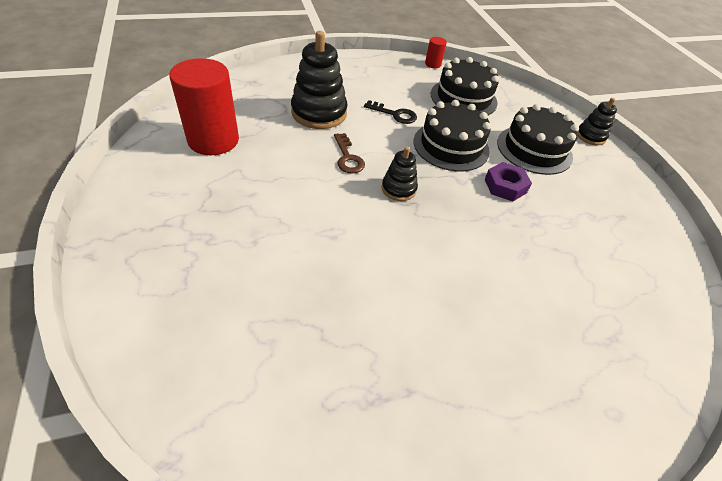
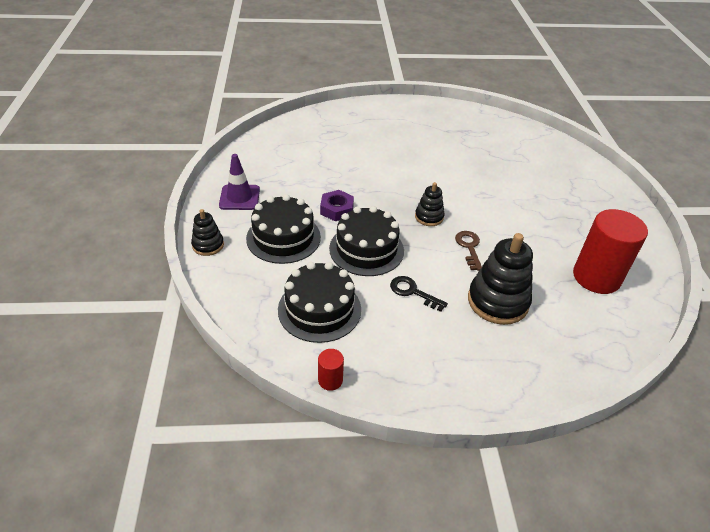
camera: 165 degrees left, 5 degrees down
(615, 188) = (239, 197): none -> purple traffic cone

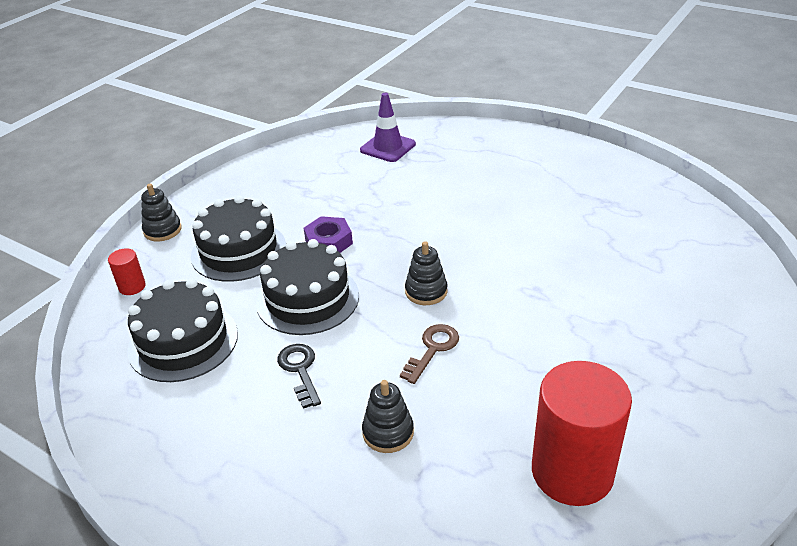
camera: 40 degrees right, 5 degrees down
(239, 197) = (246, 193): purple traffic cone -> purple traffic cone (388, 147)
(330, 380) = (105, 420): red cylinder -> red cylinder (132, 287)
(497, 301) = (388, 432): black stacking toy -> black stacking toy, size x0.55

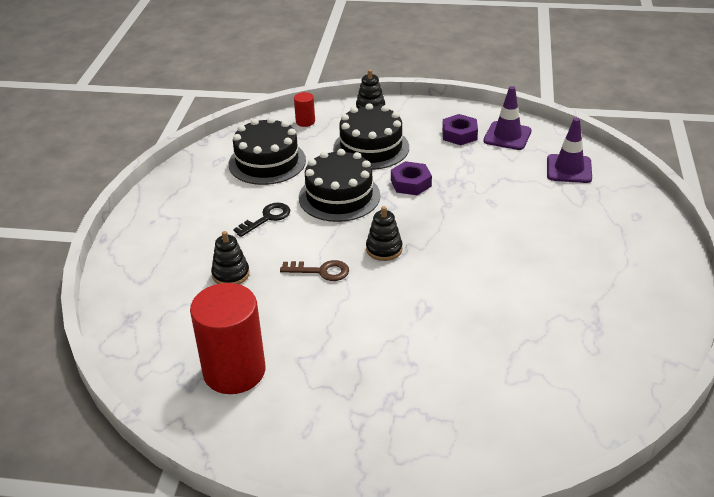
camera: 65 degrees right, 0 degrees up
(275, 187) = (459, 134): none -> purple nut
(306, 162) = (507, 136): none -> purple traffic cone

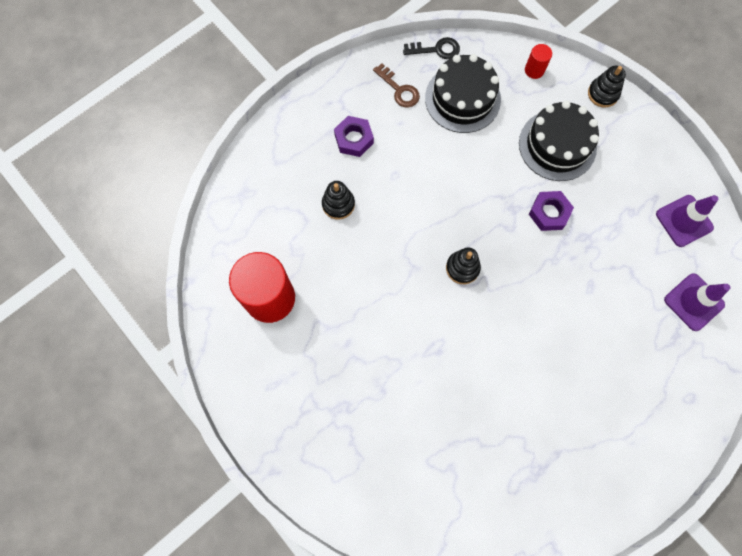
camera: 40 degrees right, 35 degrees up
(267, 218) = (409, 165): black key -> black key (436, 49)
(321, 271) = (400, 253): brown key -> brown key (399, 90)
(339, 196) = (481, 183): black cake -> none
(459, 134) = (645, 186): purple nut -> purple nut (354, 139)

